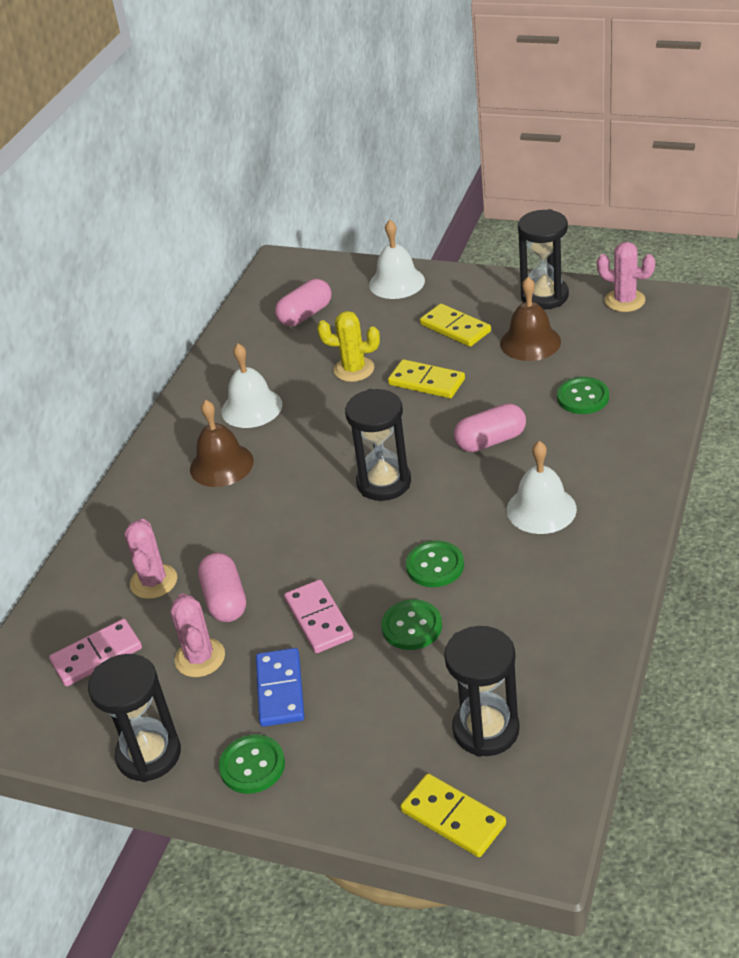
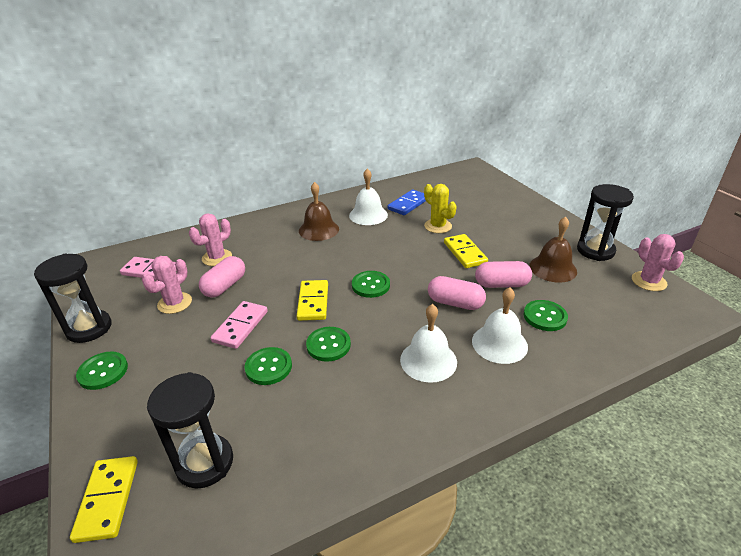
camera: 40 degrees right, 5 degrees down
(280, 690) = (172, 346): blue domino -> blue domino (408, 204)
(305, 315) = (451, 192): pink capsule -> pink capsule (501, 284)
(384, 482) = (370, 285): black hourglass -> green button
(397, 282) = (517, 201): white bell -> white bell (499, 343)
(455, 328) = (518, 237): yellow domino -> yellow domino (313, 302)

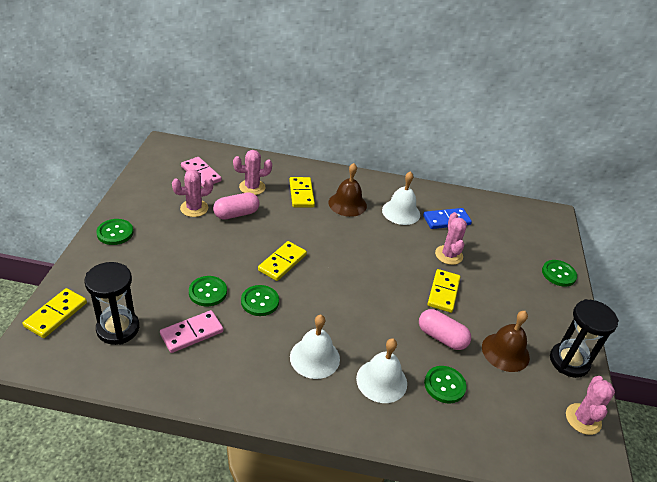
camera: 30 degrees right, 5 degrees up
(89, 328) = (131, 197): black hourglass -> none
(240, 326) = (218, 251): pink domino -> pink domino (192, 333)
(270, 241) = (301, 194): none -> yellow domino
(370, 285) = (337, 274): green button -> green button (558, 274)
(438, 226) = (448, 255): yellow cactus -> pink cactus
(455, 303) = (385, 328): pink capsule -> none

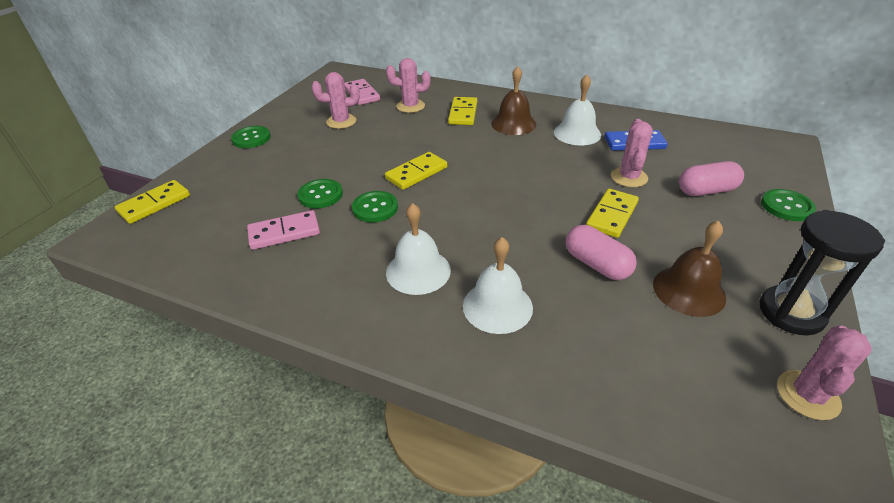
camera: 20 degrees right, 0 degrees up
(118, 329) = (208, 221): black hourglass -> none
(236, 214) = (383, 128): pink capsule -> pink capsule (706, 191)
(444, 385) = (586, 322): green button -> none

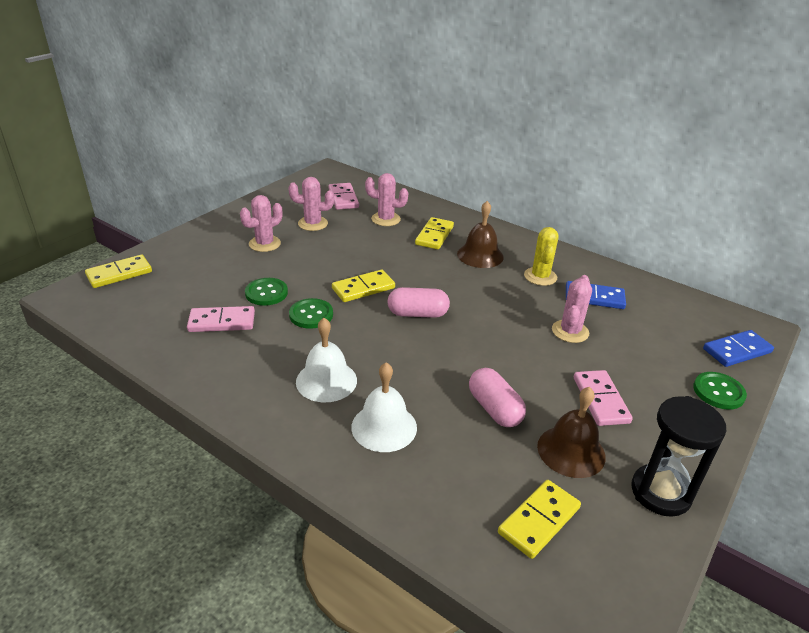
camera: 10 degrees right, 5 degrees down
(251, 138) = (223, 226): green button -> none
(577, 133) = (540, 276): white bell -> yellow cactus
(612, 215) = (533, 365): yellow domino -> yellow domino (539, 520)
(689, 235) = (601, 400): none -> pink domino
(706, 191) = (643, 360): pink capsule -> pink capsule (417, 314)
(780, 167) = (736, 350): none -> blue domino
(807, 395) = (632, 566): pink cactus -> pink cactus (264, 244)

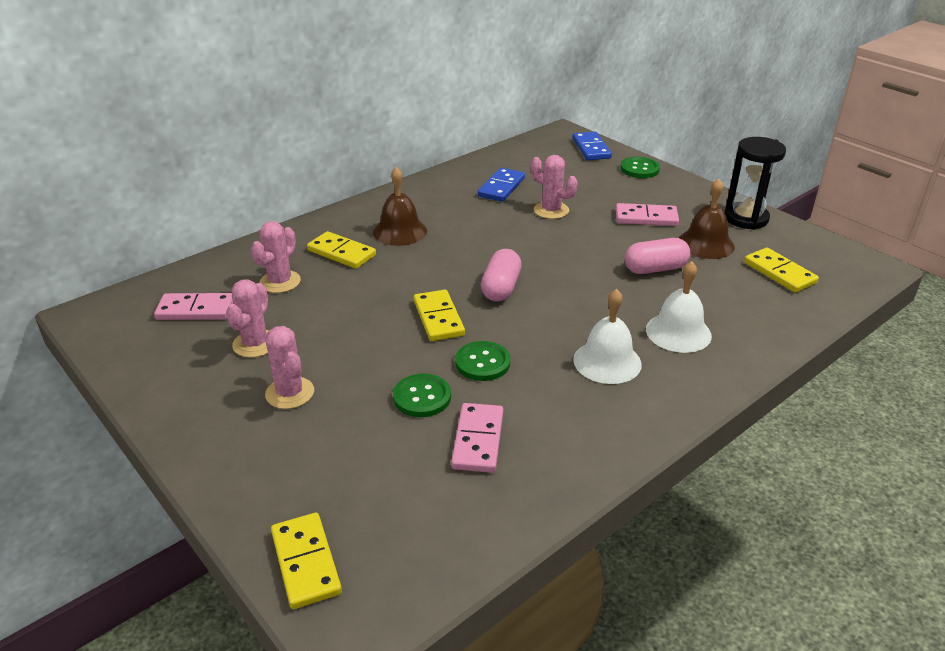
camera: 75 degrees left, 0 degrees up
(540, 276) = (456, 206): yellow cactus -> none

